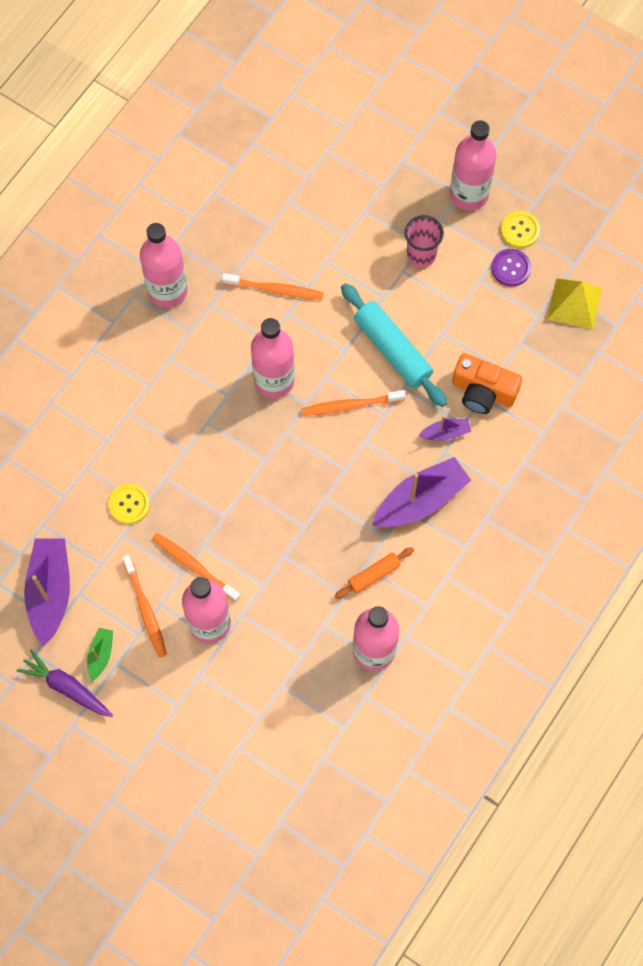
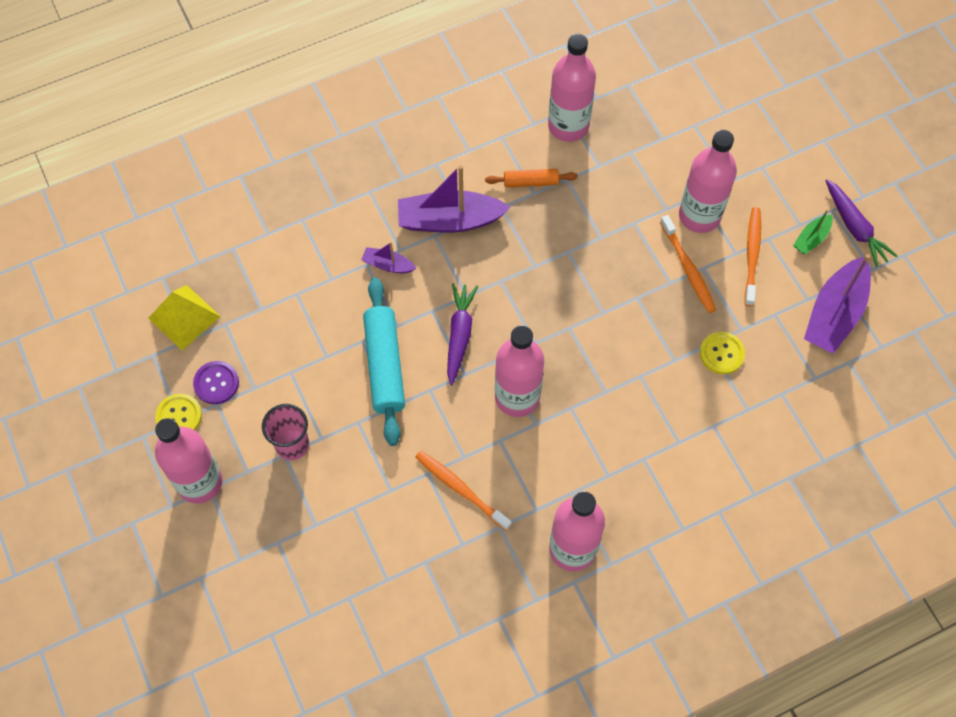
camera: 150 degrees left, 5 degrees down
(350, 405) = (459, 335): orange toothbrush -> purple carrot
(483, 391) = (328, 283): orange camera -> none

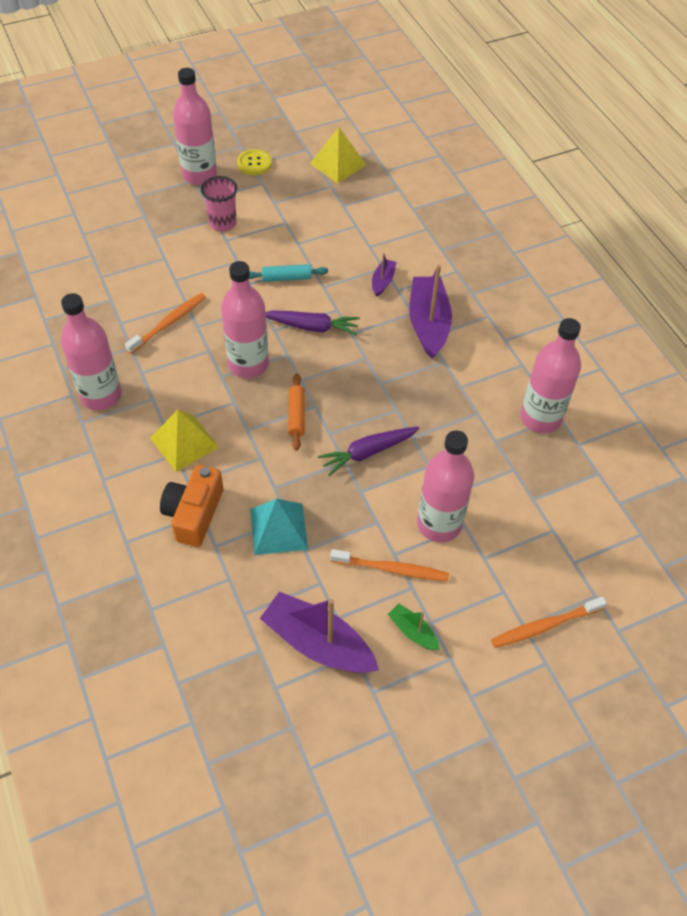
camera: 90 degrees right, 10 degrees down
(216, 383) = (280, 182): purple button -> none
(385, 365) = (286, 278): turquoise rolling pin -> turquoise rolling pin, size x0.54
(531, 182) = (472, 384): orange rolling pin -> orange rolling pin (296, 415)
(628, 452) = (184, 442): none -> yellow pyramid
(688, 269) = (375, 508): orange toothbrush -> orange toothbrush (544, 626)
(714, 433) = (194, 514): none -> orange camera
(721, 353) = (278, 529): yellow button -> turquoise pyramid
(855, 227) = (428, 680): purple carrot -> purple carrot (368, 452)

